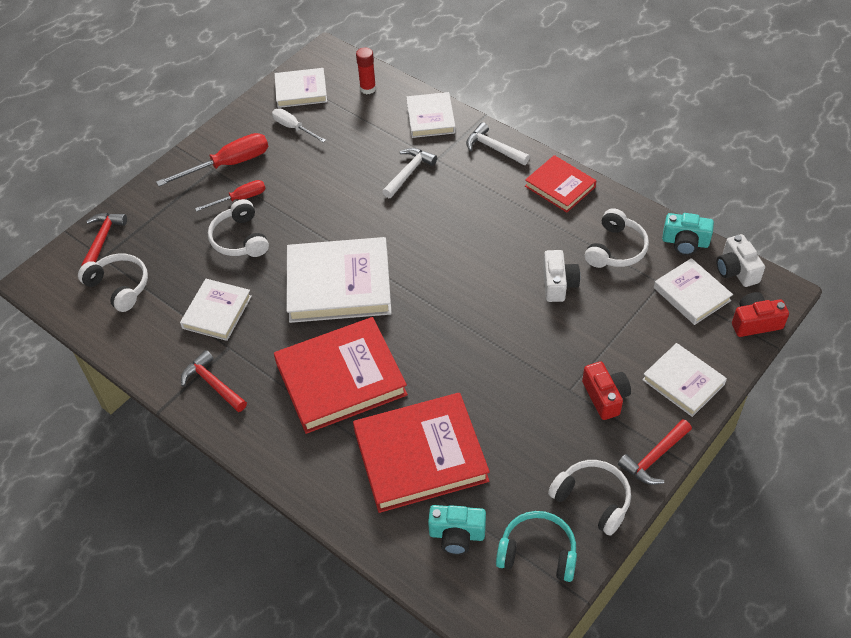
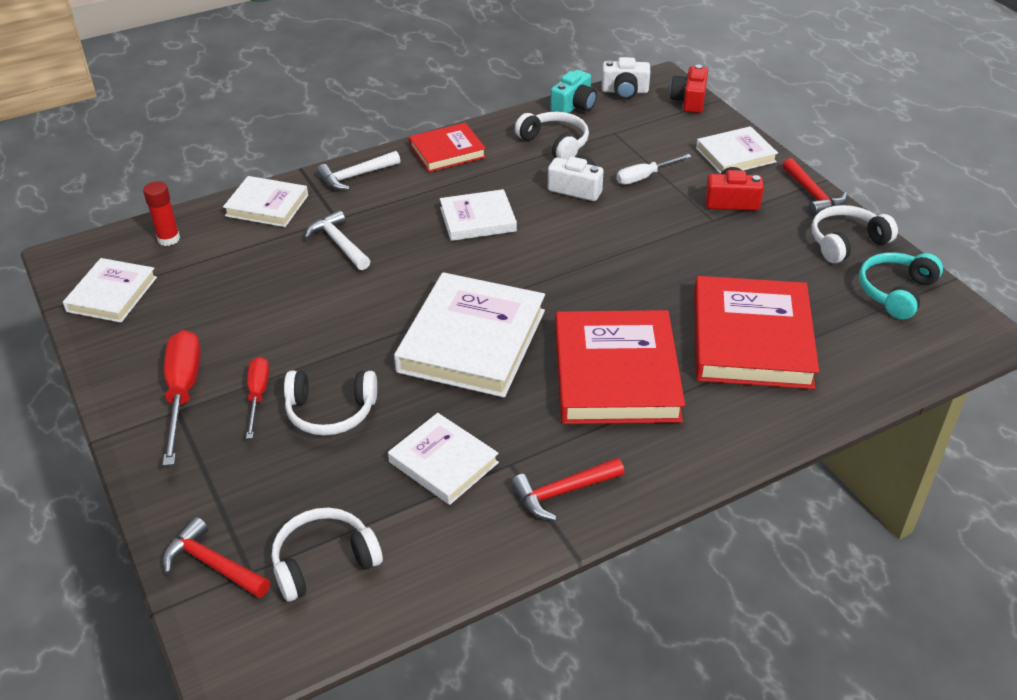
camera: 70 degrees left, 10 degrees down
(293, 128) = (173, 317): white screwdriver -> white screwdriver (644, 177)
(457, 535) = (859, 339): turquoise camera -> none
(691, 294) = (637, 121): white book -> white book (478, 219)

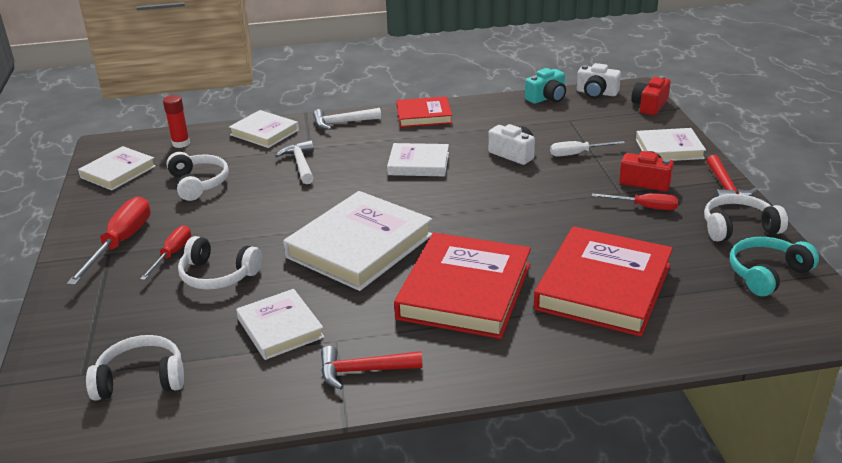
camera: 20 degrees right, 10 degrees down
(212, 564) = (60, 362): red hammer -> none
(555, 144) = (514, 121): white headphones -> white headphones (198, 183)
(745, 234) = (644, 207): none -> red screwdriver

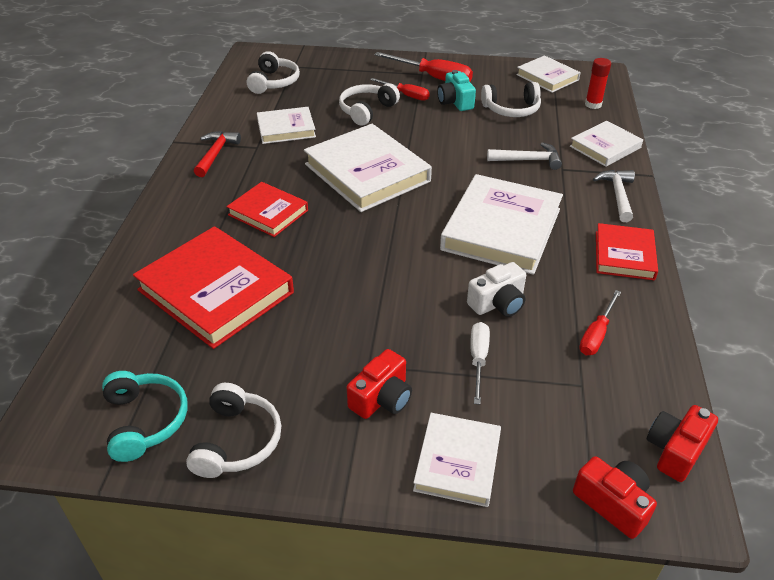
camera: 105 degrees right, 10 degrees up
(418, 164) = (501, 229): white book -> white book, size x1.74
(464, 291) = (268, 212): red book -> red book, size x0.57
(547, 98) = (663, 384): turquoise camera -> turquoise camera (455, 102)
(596, 93) = (675, 450): white camera -> red camera
(644, 207) = (326, 373): red screwdriver -> red screwdriver (596, 334)
(725, 187) = (328, 476): red hammer -> none

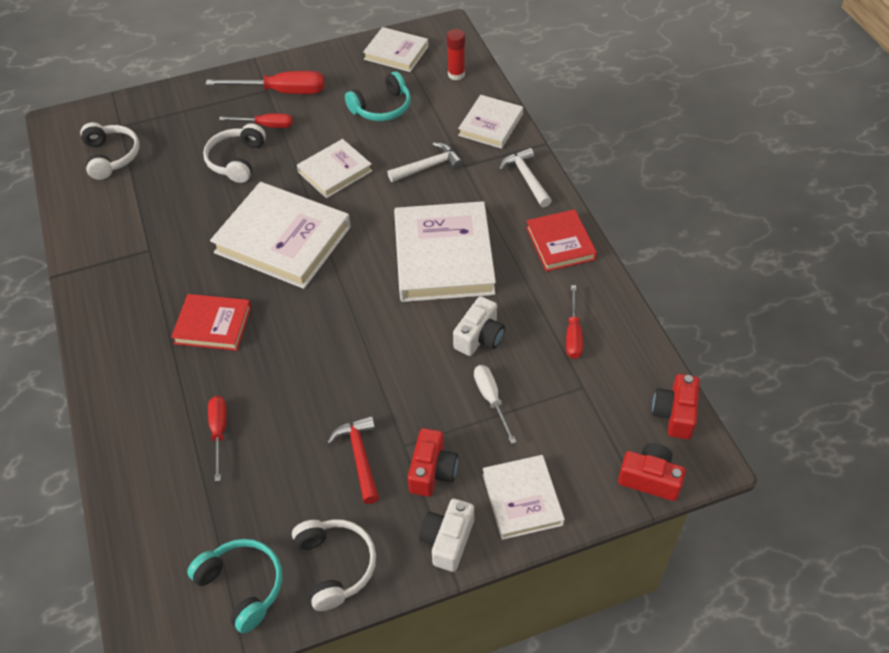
camera: 25 degrees left, 10 degrees up
(216, 154) = (110, 275): red hammer -> red hammer (359, 456)
(216, 291) = (219, 432): red book -> red screwdriver
(286, 129) = (165, 215): white book -> white book (335, 171)
(358, 467) = (447, 540): none -> white camera
(455, 102) = (321, 117): turquoise camera -> none
(511, 109) = (382, 107): white headphones -> turquoise headphones

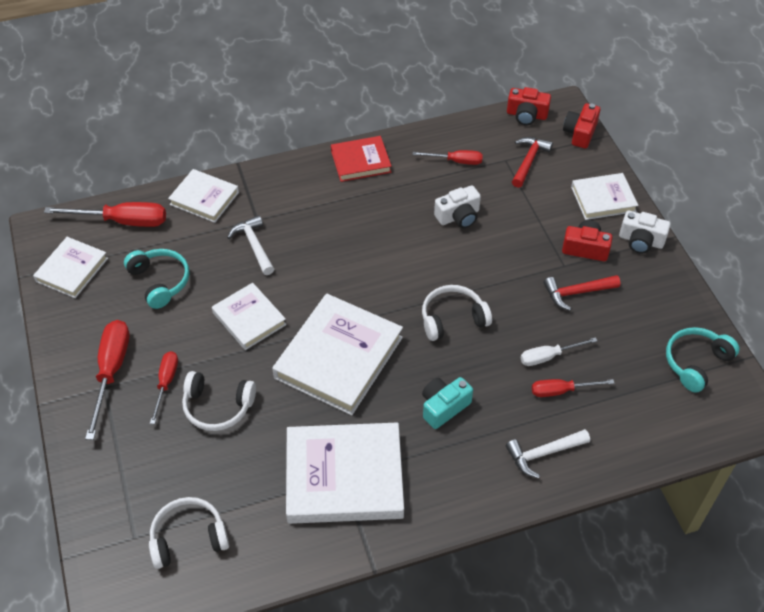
camera: 90 degrees left, 0 degrees up
(213, 325) = (443, 407): red book -> turquoise camera
(335, 566) = (670, 306): white headphones -> white headphones (452, 319)
(443, 257) = (370, 237): white book -> white book (344, 477)
(456, 74) = (122, 221): red glue stick -> red screwdriver
(479, 337) = (458, 216): white camera -> white camera turned 120 degrees clockwise
(491, 399) = (519, 212): white screwdriver -> white screwdriver (548, 356)
(526, 178) = (280, 178): white hammer -> white hammer (543, 454)
(584, 413) = (528, 161): none -> red hammer

